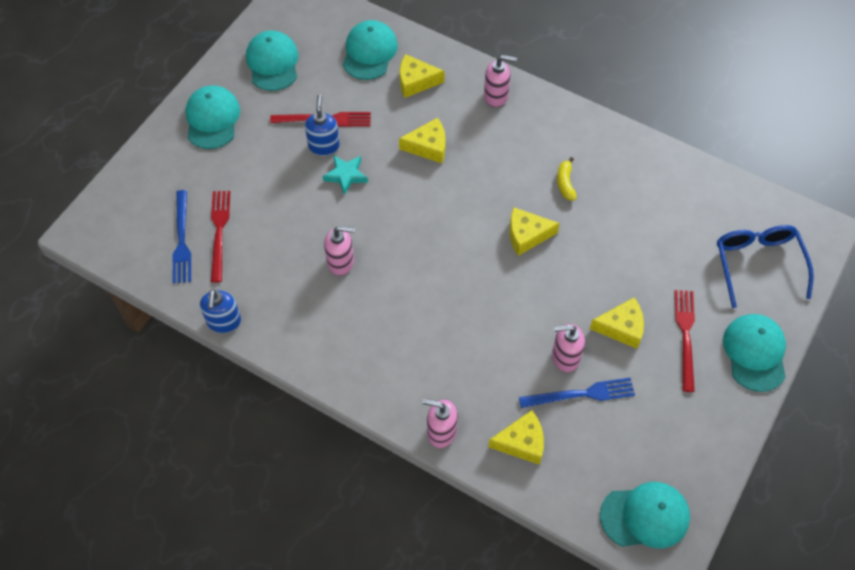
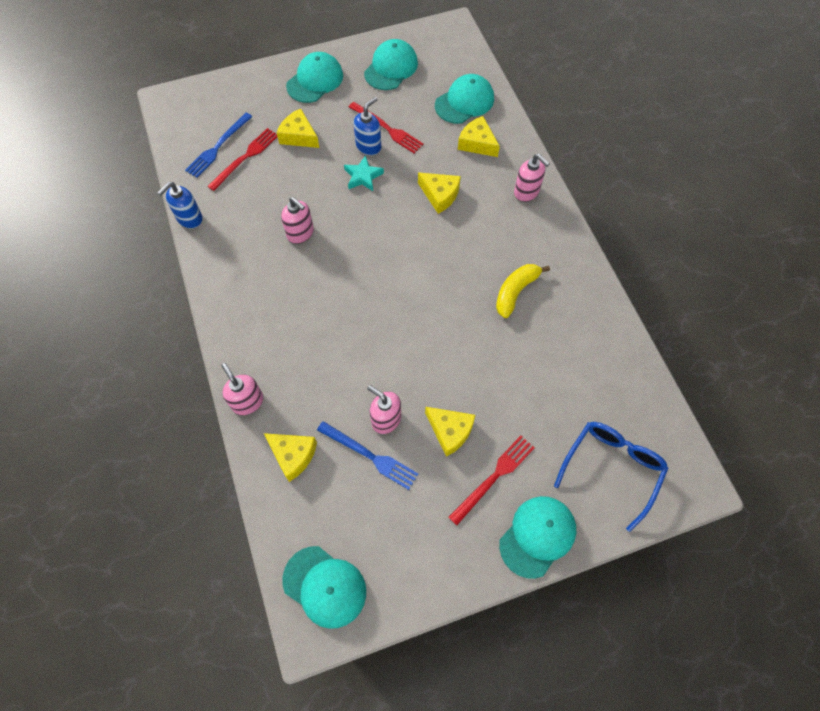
camera: 40 degrees right, 5 degrees up
(527, 235) = (447, 309): yellow cheese -> yellow cheese (299, 136)
(565, 183) = (515, 291): yellow banana -> yellow banana, size x1.52

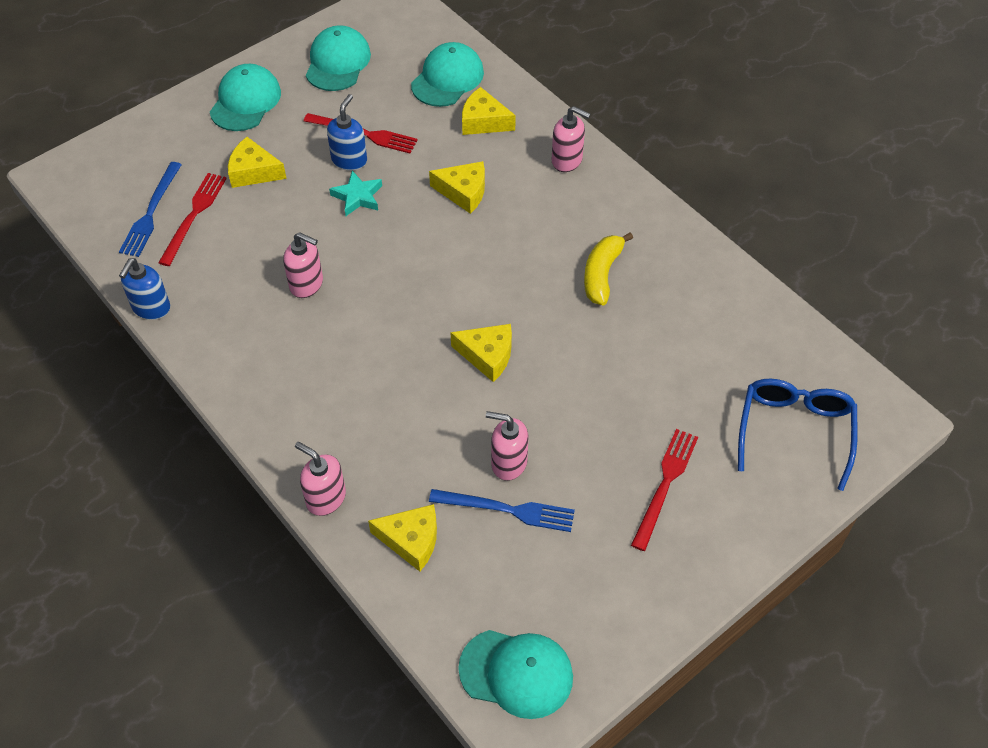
camera: 20 degrees left, 10 degrees down
(450, 431) = (591, 451): yellow cheese -> yellow cheese (487, 355)
(537, 536) = (742, 531): turquoise cap -> none

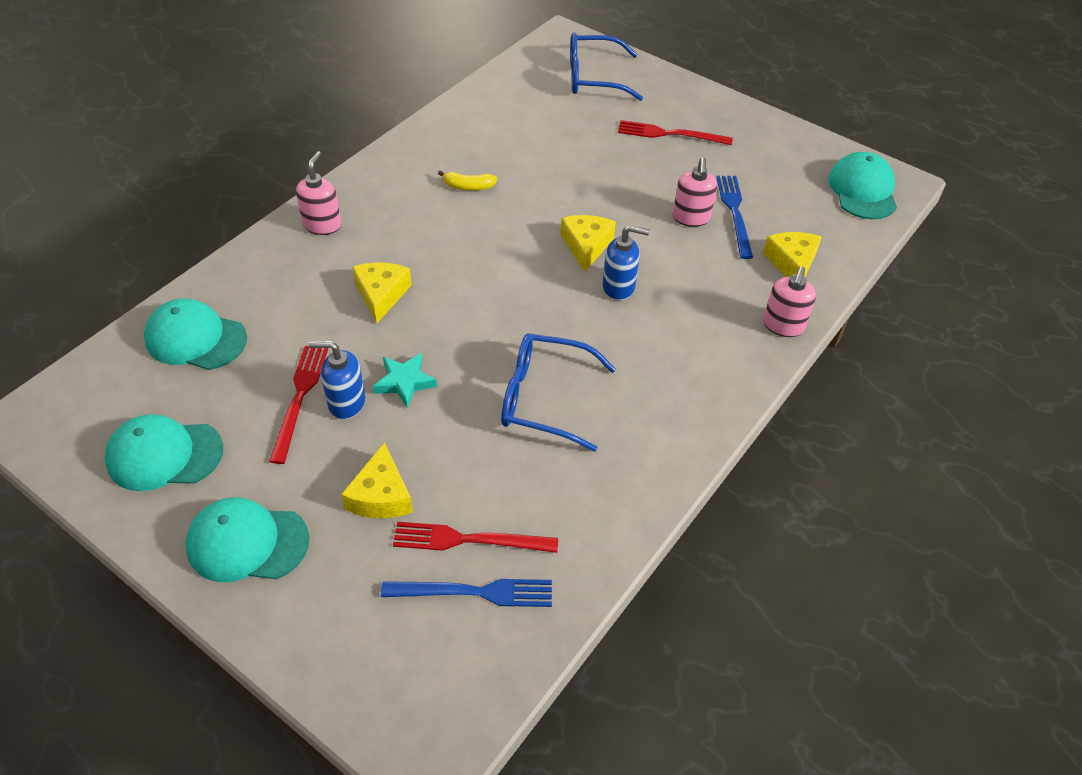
camera: 105 degrees left, 5 degrees down
(151, 308) = (624, 539): blue soap dispenser -> blue soap dispenser (619, 287)
(307, 284) = (544, 398): pink soap dispenser -> blue glasses
(483, 121) = (269, 296): yellow cheese -> none
(602, 274) = (468, 186): yellow banana -> yellow banana, size x0.66

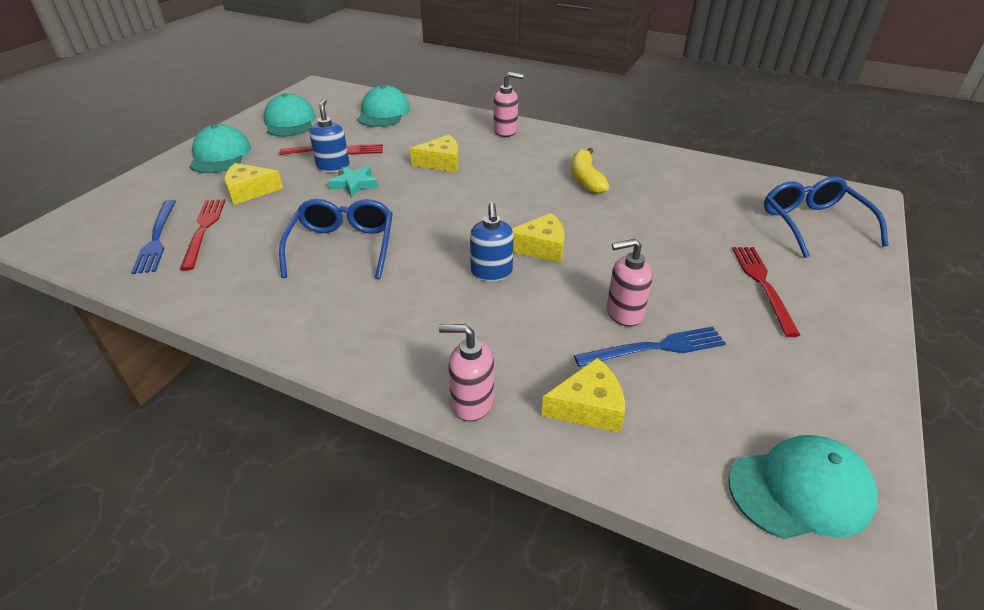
camera: 80 degrees right, 10 degrees down
(468, 186) = (586, 179): yellow banana -> yellow banana, size x1.52

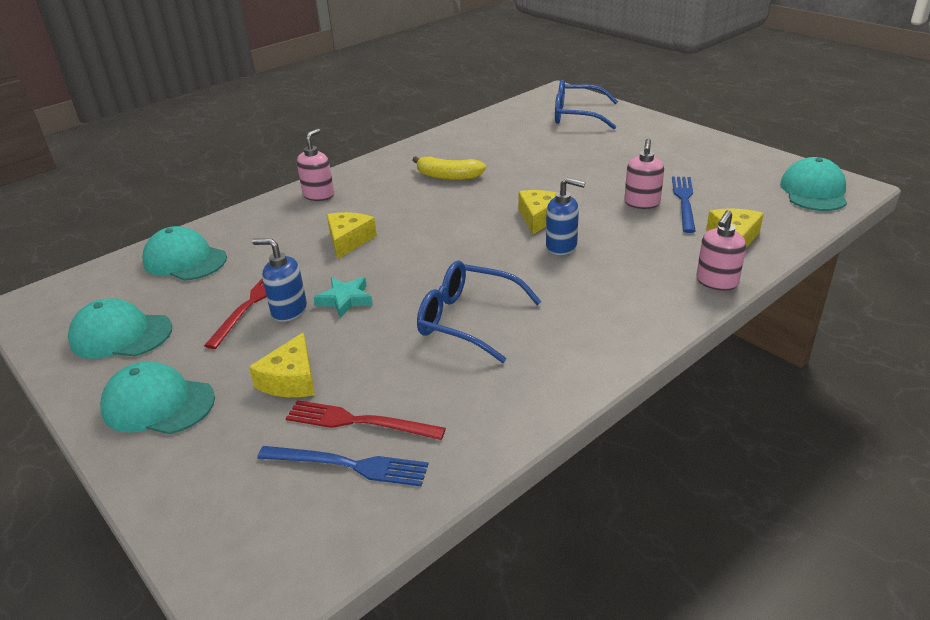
camera: 65 degrees left, 5 degrees down
(763, 285) = (636, 150): red fork -> none

